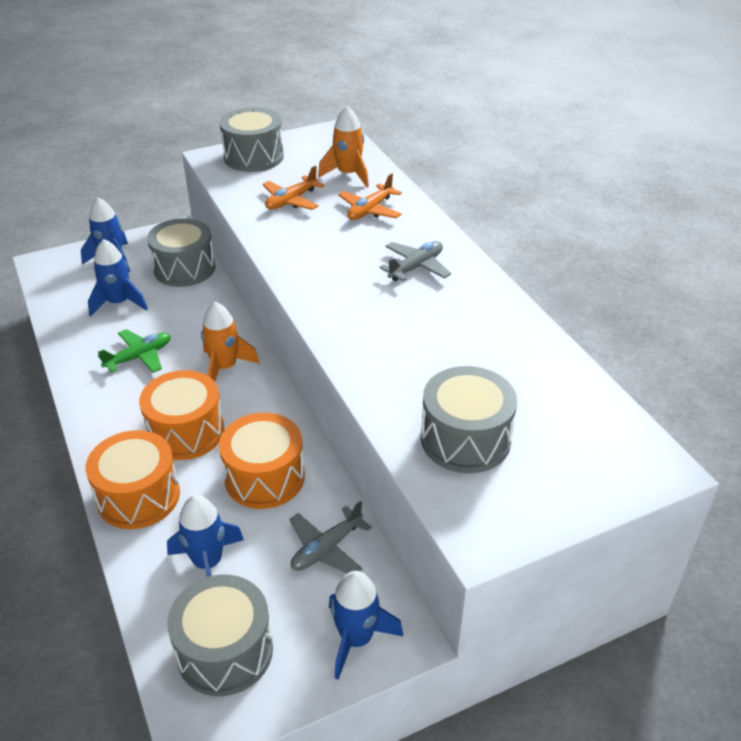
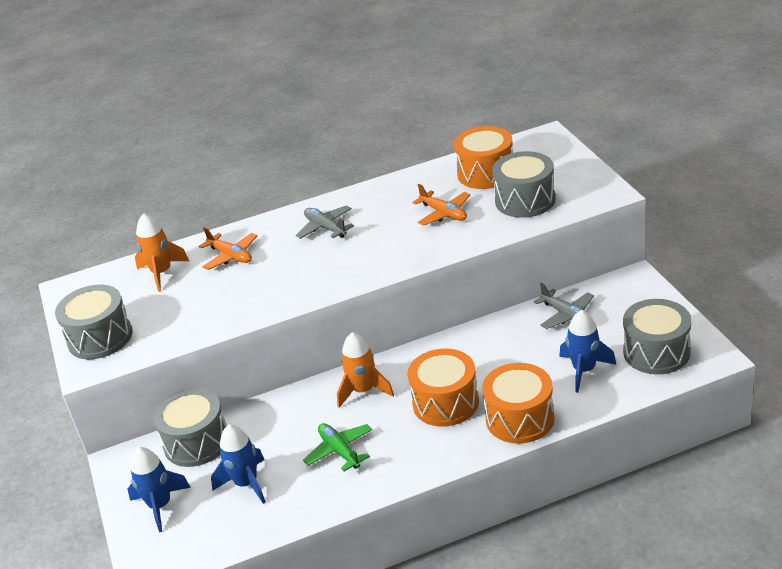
camera: 80 degrees left, 5 degrees down
(264, 477) = (499, 352): orange drum -> orange drum (486, 173)
(291, 201) = (199, 303): orange plane -> orange plane (444, 214)
(356, 639) = (638, 297): blue rocket -> none

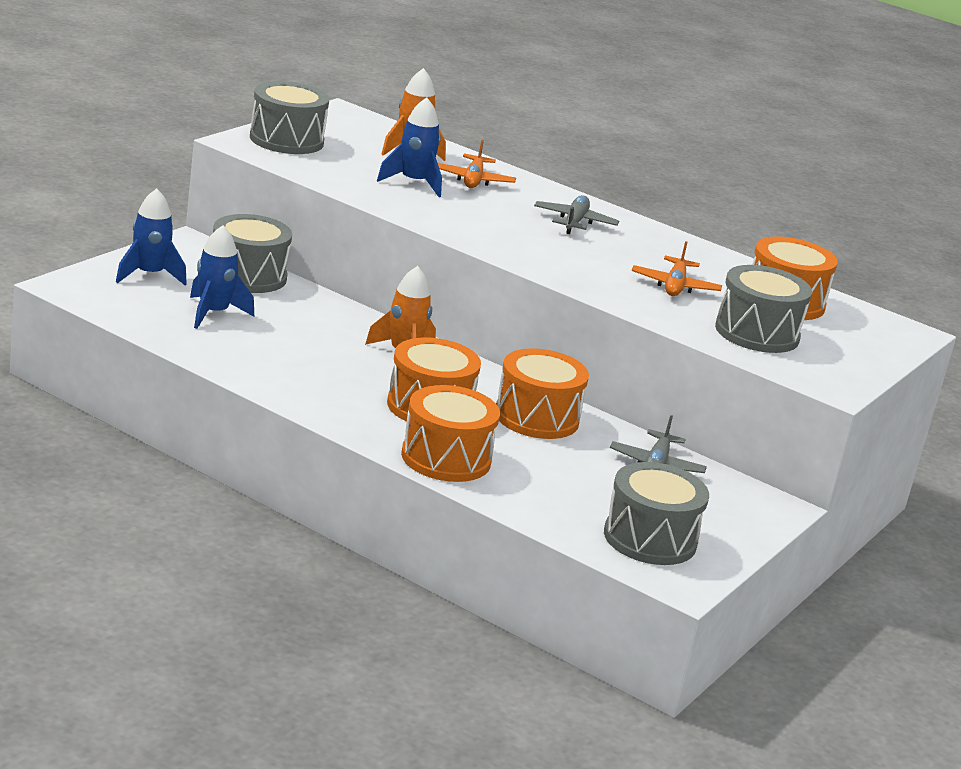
camera: 45 degrees right, 10 degrees down
(339, 451) = (301, 356): green plane -> none
(482, 351) = (536, 417): none -> orange drum
(584, 370) = (567, 490): blue rocket -> blue rocket (413, 183)

